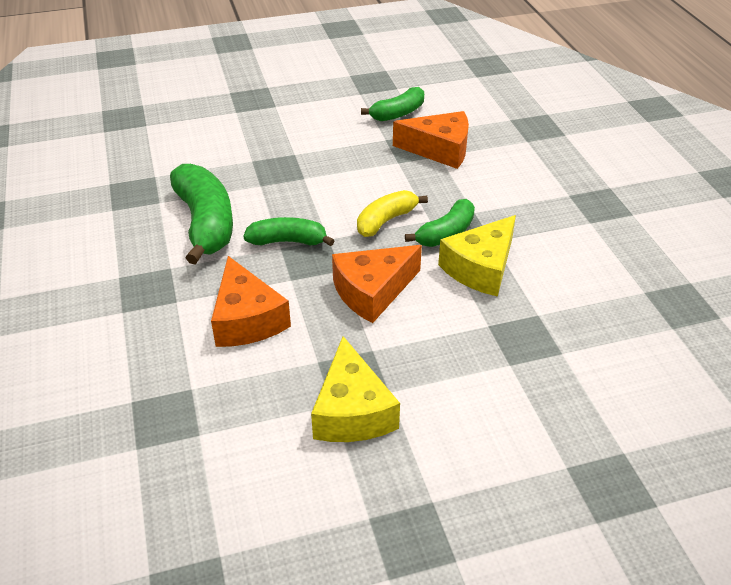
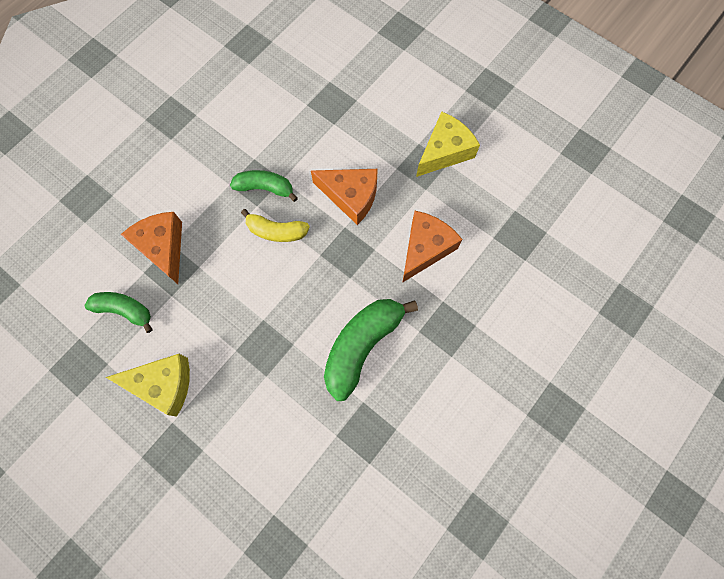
camera: 125 degrees left, 30 degrees up
(288, 241) = (341, 277): green banana -> none
(481, 268) = (286, 151): yellow cheese -> yellow cheese (163, 385)

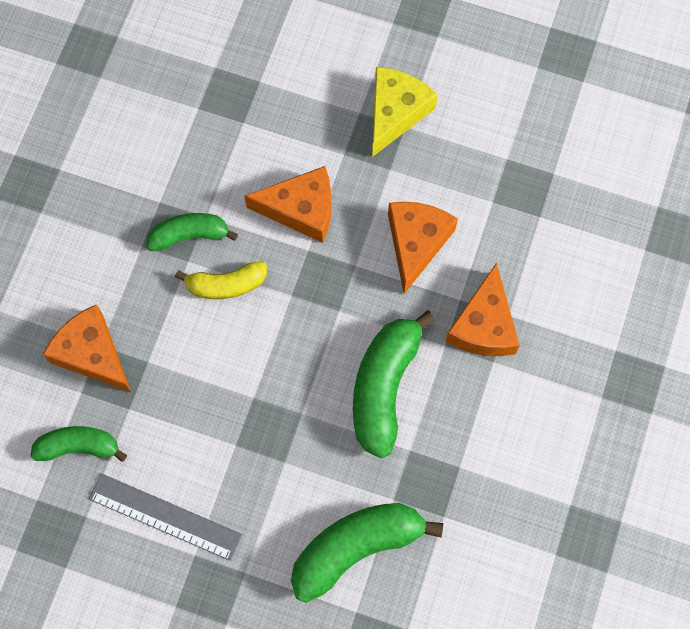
camera: 20 degrees left, 0 degrees up
(163, 385) = (165, 516): yellow cheese -> grey ruler
(293, 463) = (356, 547): none -> green banana
(454, 326) = (484, 325): none -> orange cheese

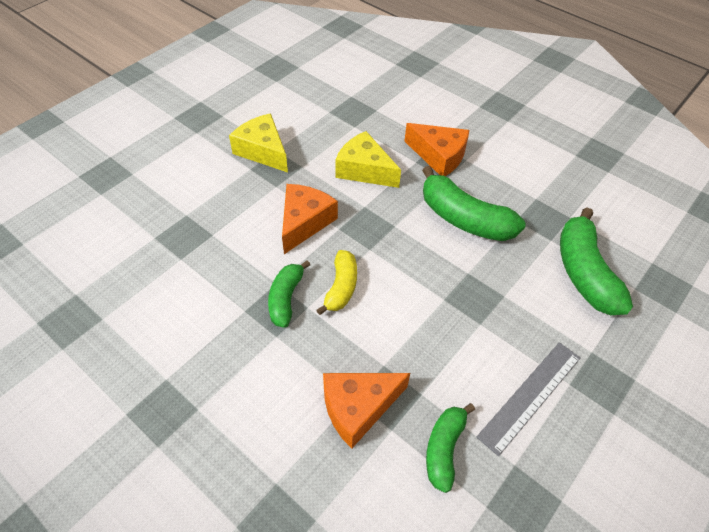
camera: 70 degrees left, 20 degrees down
(416, 243) = (364, 170): orange cheese -> yellow cheese

